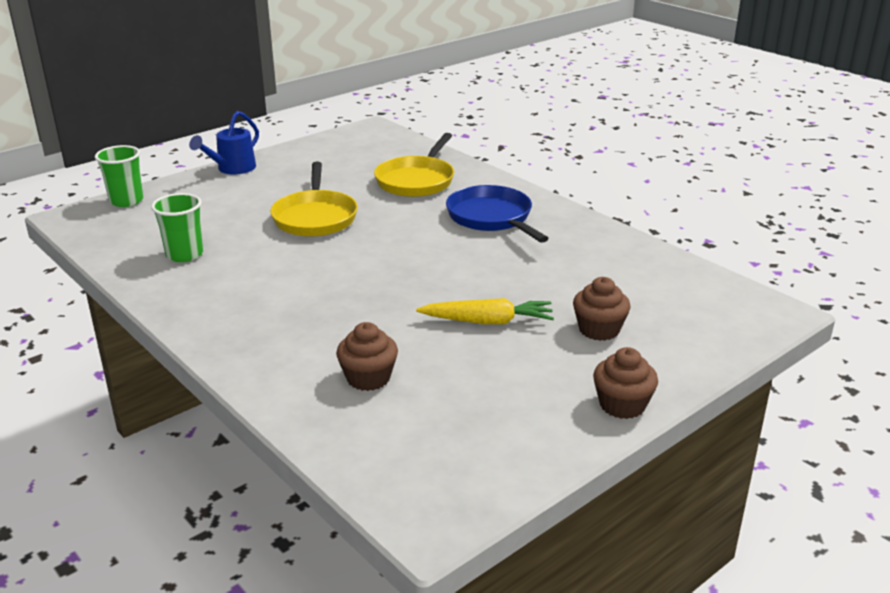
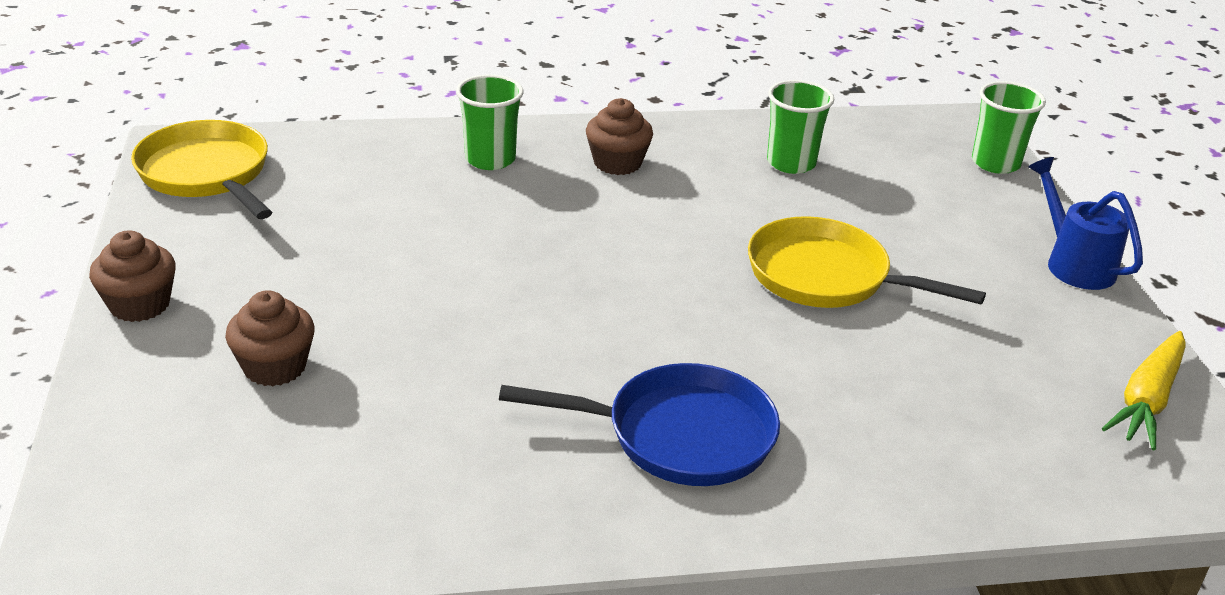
camera: 120 degrees right, 5 degrees up
(288, 358) = (490, 159): none -> green cup
(368, 378) = (398, 186): brown cupcake -> brown cupcake (617, 163)
(417, 180) = (903, 422): yellow pan -> yellow pan (207, 174)
(488, 321) = (400, 295): yellow carrot -> yellow carrot (1146, 400)

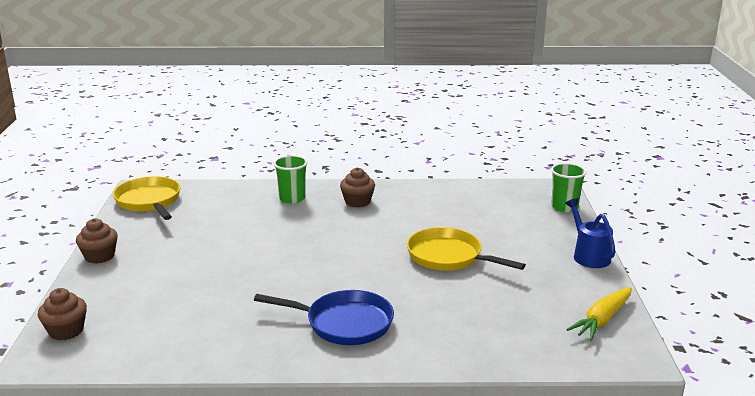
camera: 10 degrees right, 10 degrees down
(275, 367) = (155, 285): brown cupcake -> brown cupcake (66, 331)
(791, 163) = (450, 204): green cup -> none

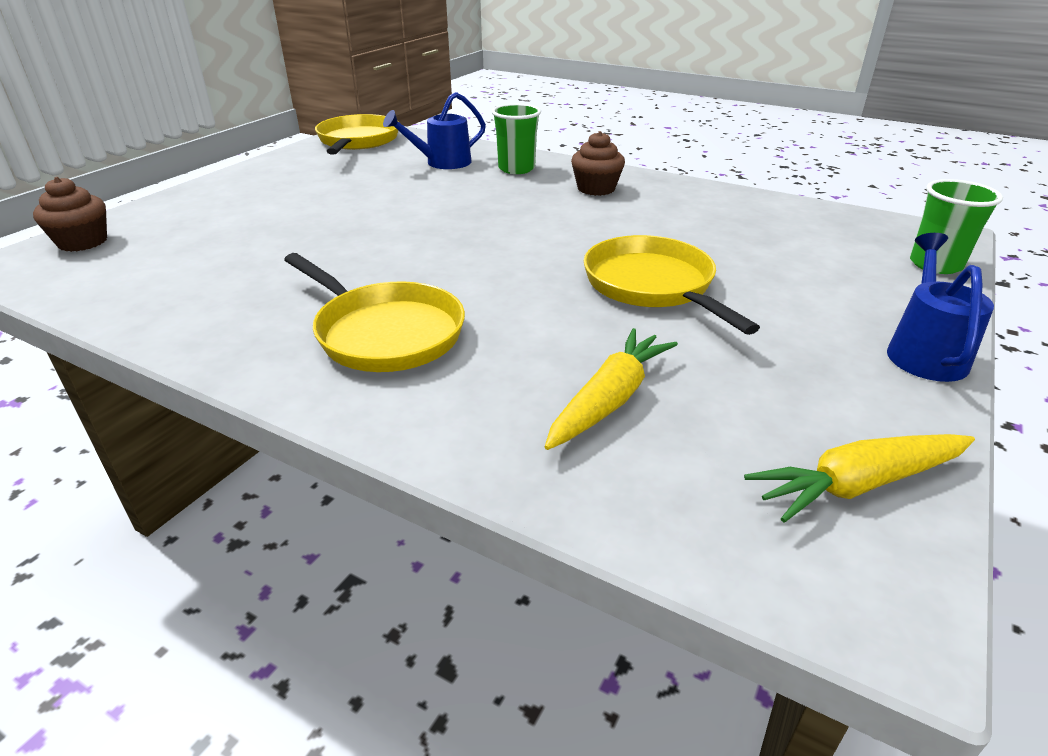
camera: 30 degrees right, 10 degrees up
(99, 256) = (232, 179): brown cupcake -> none
(236, 205) = (442, 163): none -> blue watering can
(344, 323) = (384, 332): blue pan -> yellow pan
(484, 319) = (610, 399): none -> yellow carrot

